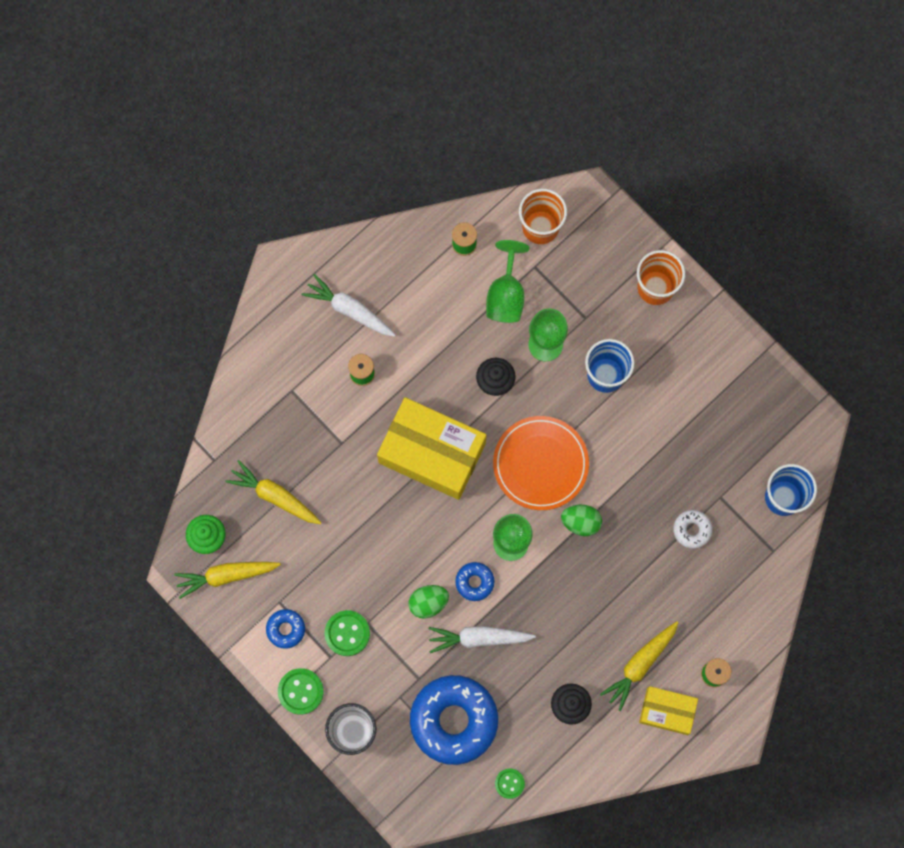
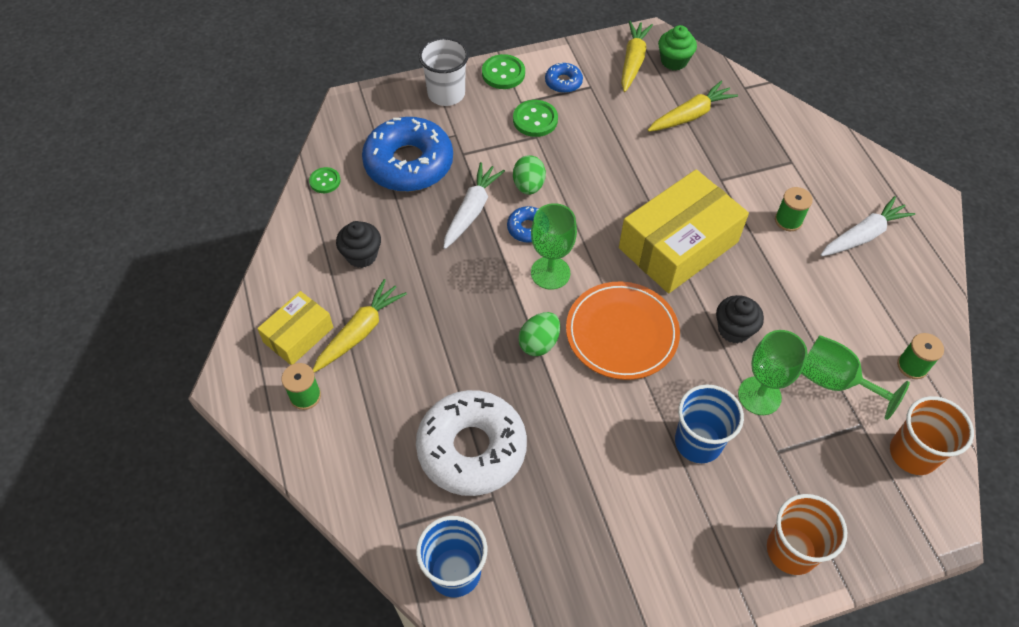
camera: 115 degrees right, 20 degrees down
(640, 665) = (360, 331): yellow carrot -> yellow carrot turned 60 degrees clockwise
(692, 530) = (472, 448): white donut -> white donut, size x2.23

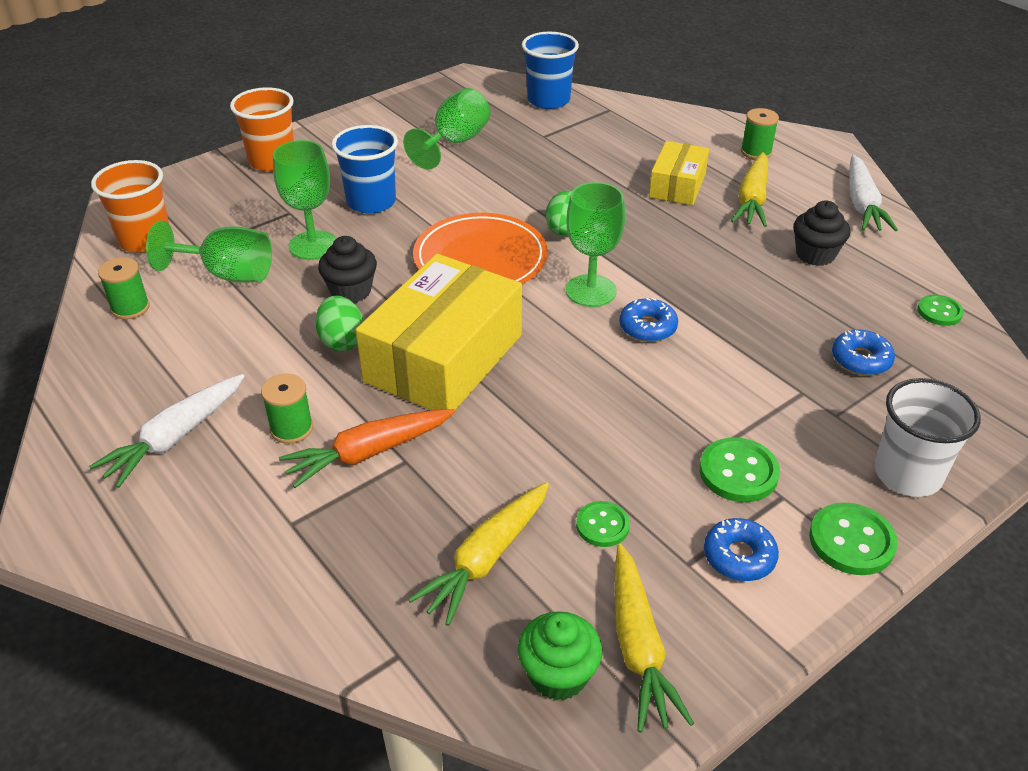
camera: 160 degrees right, 15 degrees down
(298, 335) = (807, 184): yellow box -> yellow box (677, 185)
(409, 163) = (861, 359): blue donut -> blue donut, size x0.45
(472, 210) = (731, 328): white carrot -> white carrot (862, 204)
(472, 448) = (581, 155): white donut -> none
(528, 186) = (681, 375): green egg -> green egg (342, 341)
(590, 518) = (455, 142): none -> green goblet
(623, 114) = (602, 525): none -> green button
(742, 190) = (368, 453): none -> orange carrot

